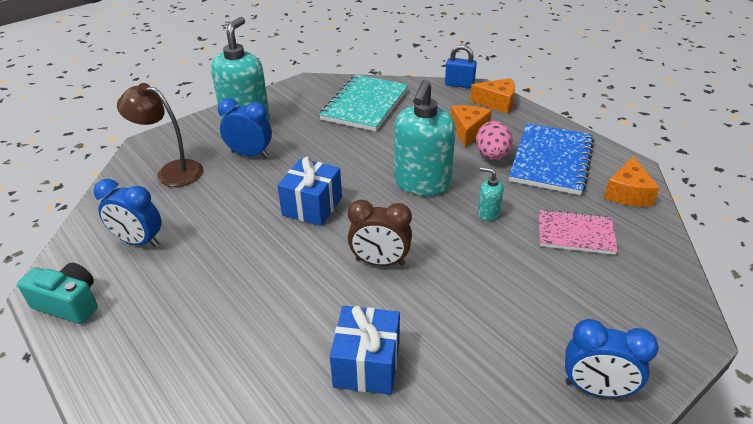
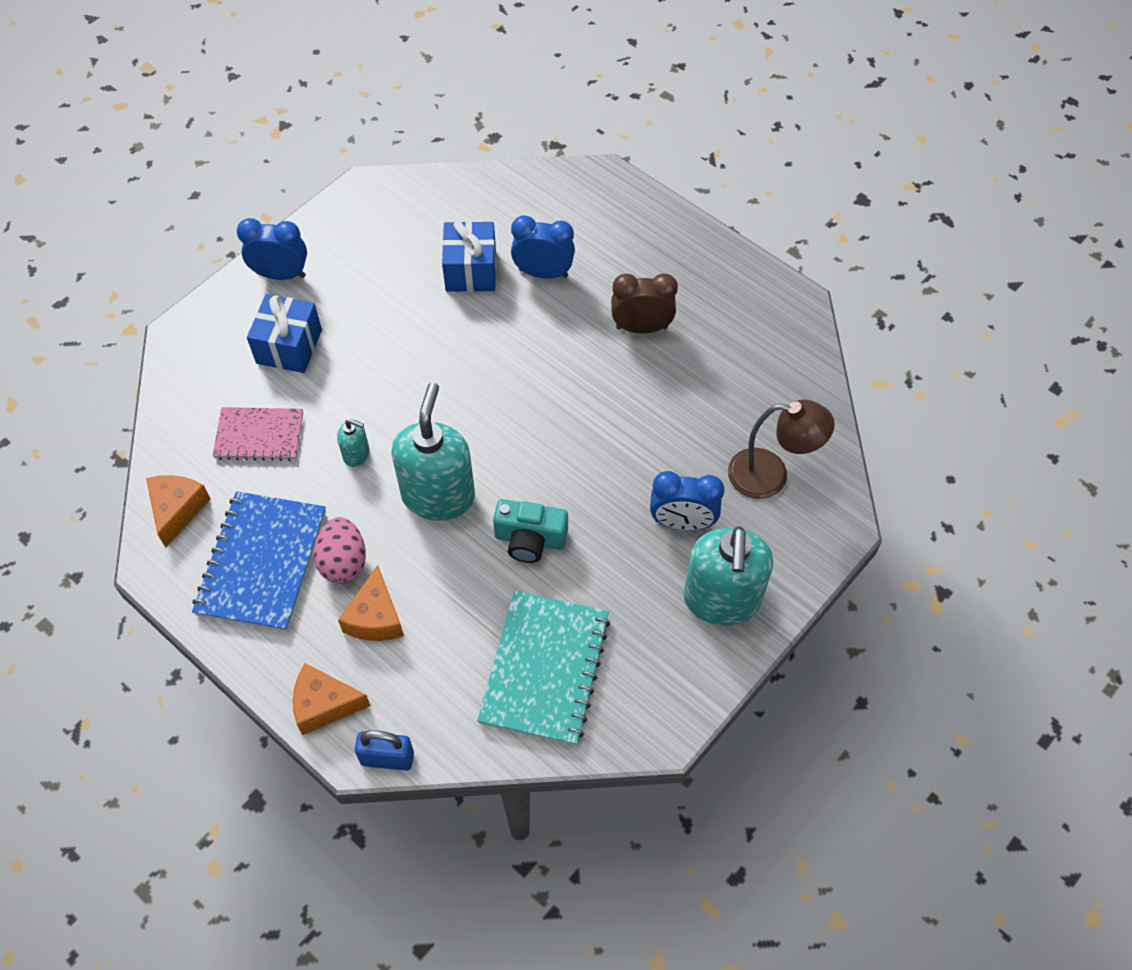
camera: 170 degrees right, 20 degrees up
(69, 304) = (763, 290): turquoise camera -> turquoise camera (530, 539)
(139, 241) = (742, 365): blue clock -> blue clock (543, 273)
(312, 206) = (568, 439): blue gift -> blue gift (289, 346)
(380, 262) = (475, 372): brown clock -> brown clock (641, 327)

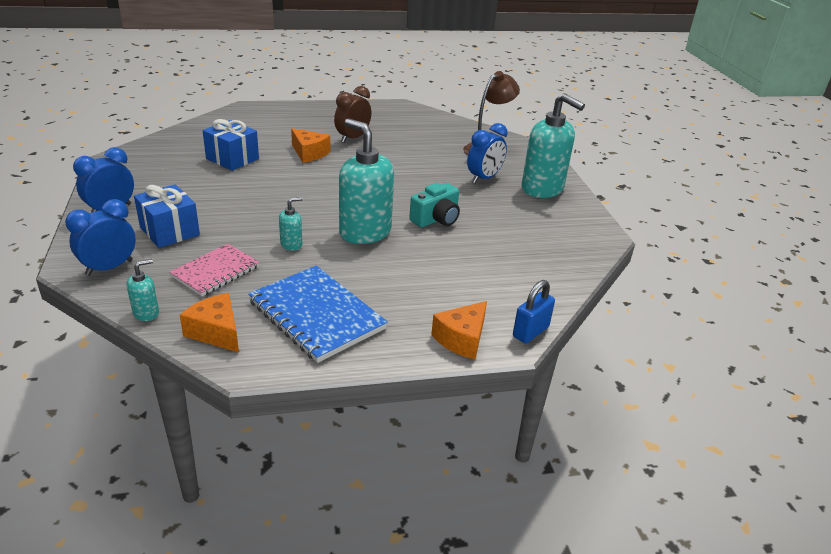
camera: 55 degrees left, 25 degrees down
(161, 441) = (146, 313): none -> turquoise soap dispenser
(343, 562) = (363, 284): pink egg -> none
(375, 617) = (420, 290): orange cheese -> orange cheese (309, 153)
(543, 273) = (273, 144): blue clock -> blue clock (109, 268)
(544, 669) = (527, 251): turquoise notebook -> none

